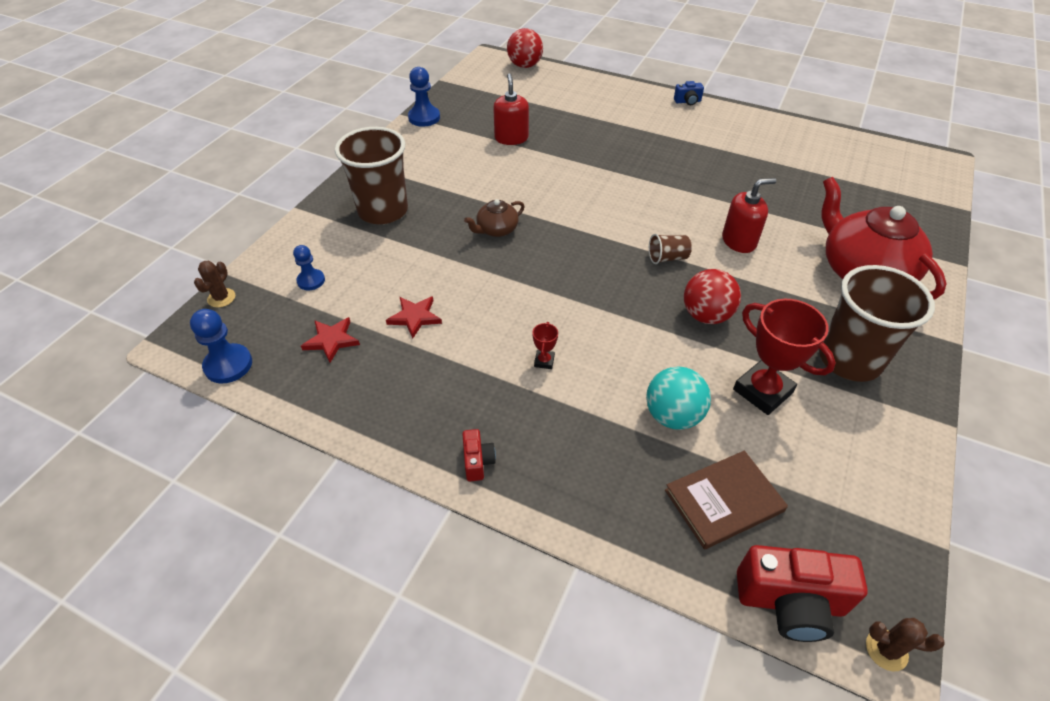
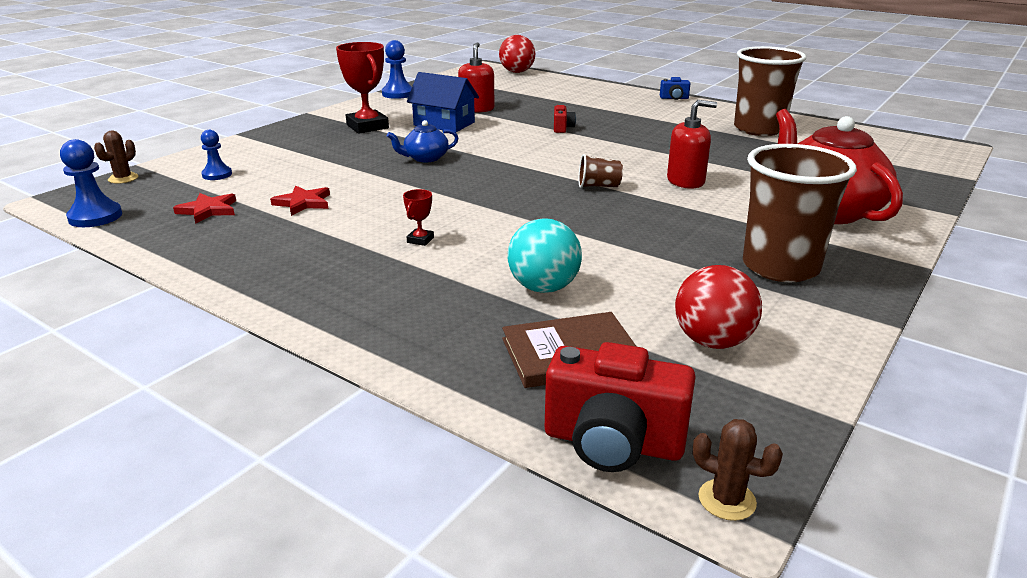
camera: 10 degrees right, 20 degrees down
(383, 211) = (319, 141): brown cup -> brown cup (759, 129)
(478, 461) = (301, 299): red camera -> red camera (562, 128)
(490, 168) = (444, 124): none -> blue house
(496, 230) = (425, 158): brown teapot -> blue teapot
(706, 315) = (621, 225): red ball -> red ball (712, 341)
(762, 391) = (661, 280): red trophy -> red trophy (367, 126)

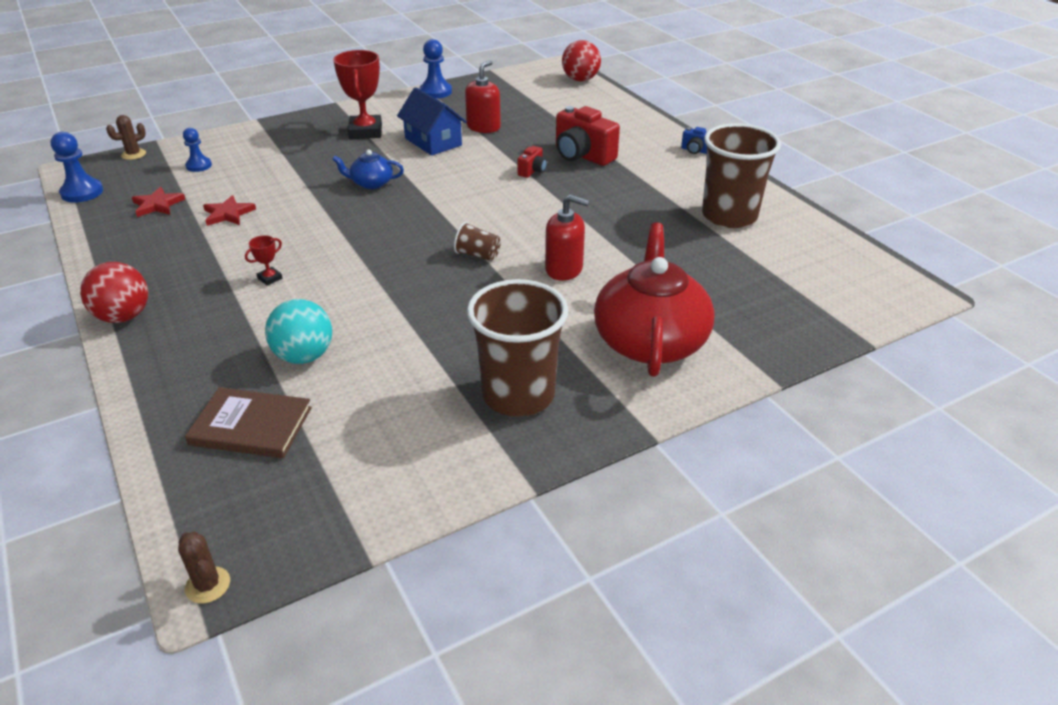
camera: 25 degrees right, 10 degrees up
(613, 443) = (191, 512): red camera -> red camera (582, 156)
(712, 341) = (365, 451): red ball -> red ball (124, 316)

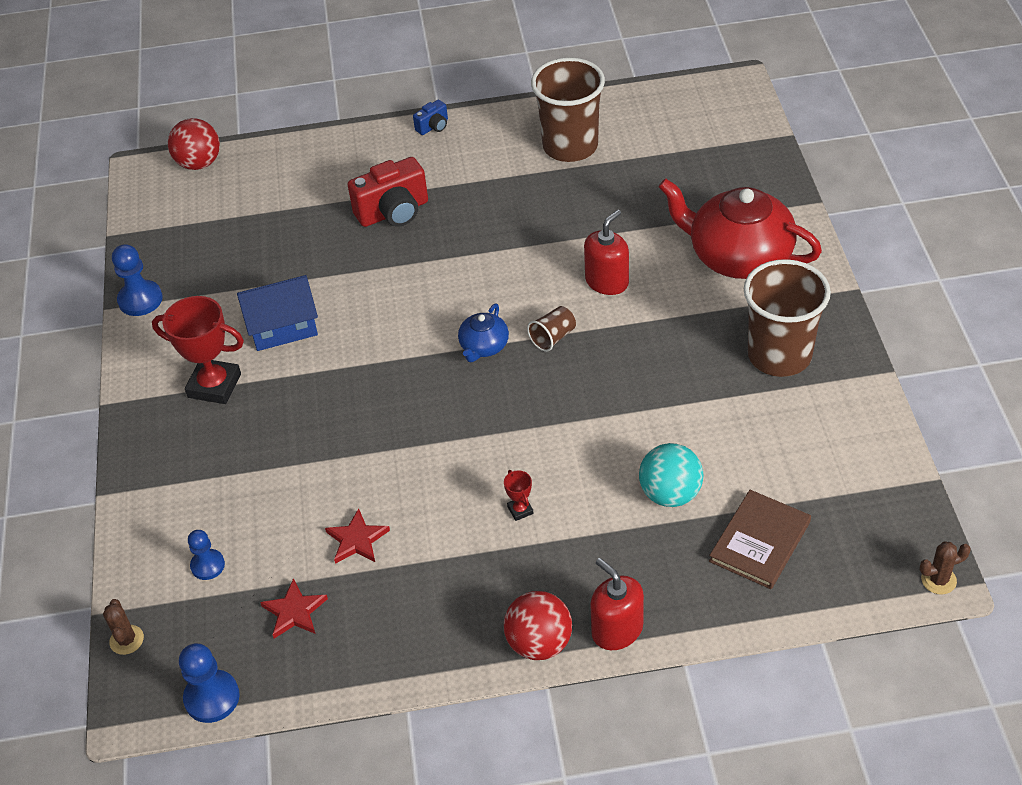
camera: 65 degrees left, 10 degrees up
(371, 183) = (355, 399): blue teapot -> blue teapot (484, 346)
(483, 127) = (272, 276): red soap dispenser -> red soap dispenser (617, 630)
(532, 171) = (404, 259): red camera -> none

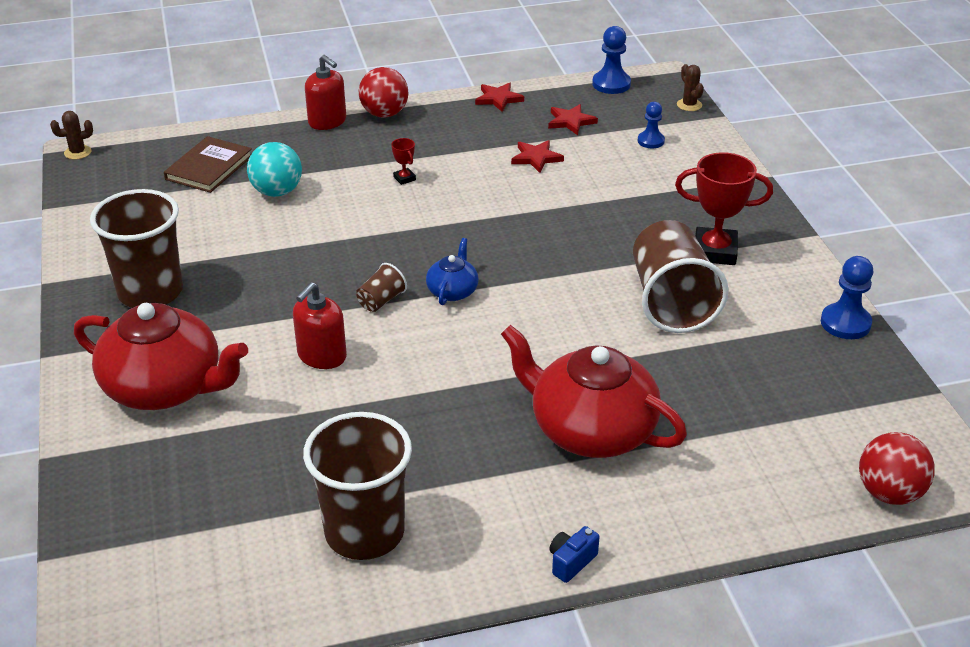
camera: 170 degrees right, 10 degrees down
(283, 327) = (671, 302): blue house -> brown cup
(378, 670) = (498, 99): none -> red star
(393, 212) = (591, 430): red camera -> red teapot

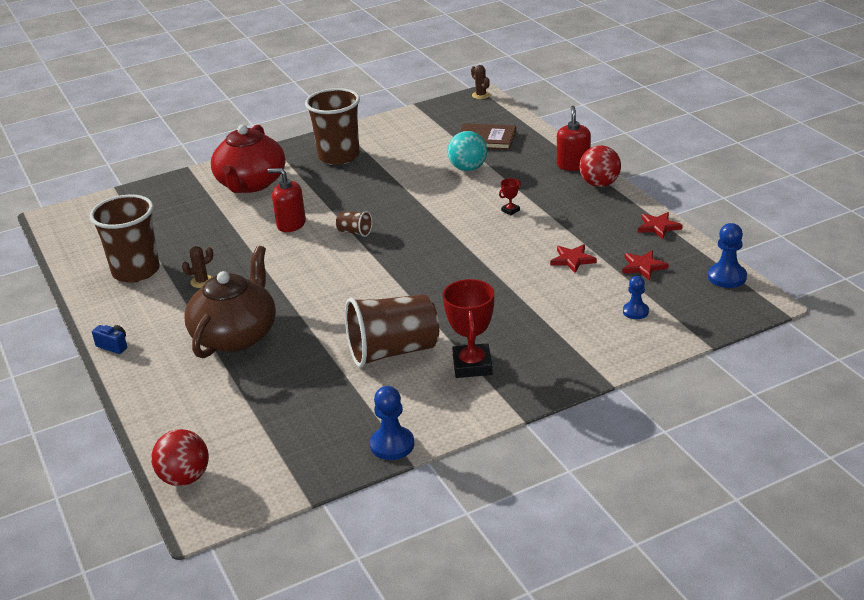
camera: 80 degrees right, 5 degrees down
(327, 121) = (573, 165): red soap dispenser -> red soap dispenser turned 150 degrees clockwise
(453, 291) = (375, 256): blue teapot -> none
(591, 430) = (236, 335): red teapot -> brown teapot
(689, 105) = (717, 324): brown cactus -> brown cactus (202, 281)

